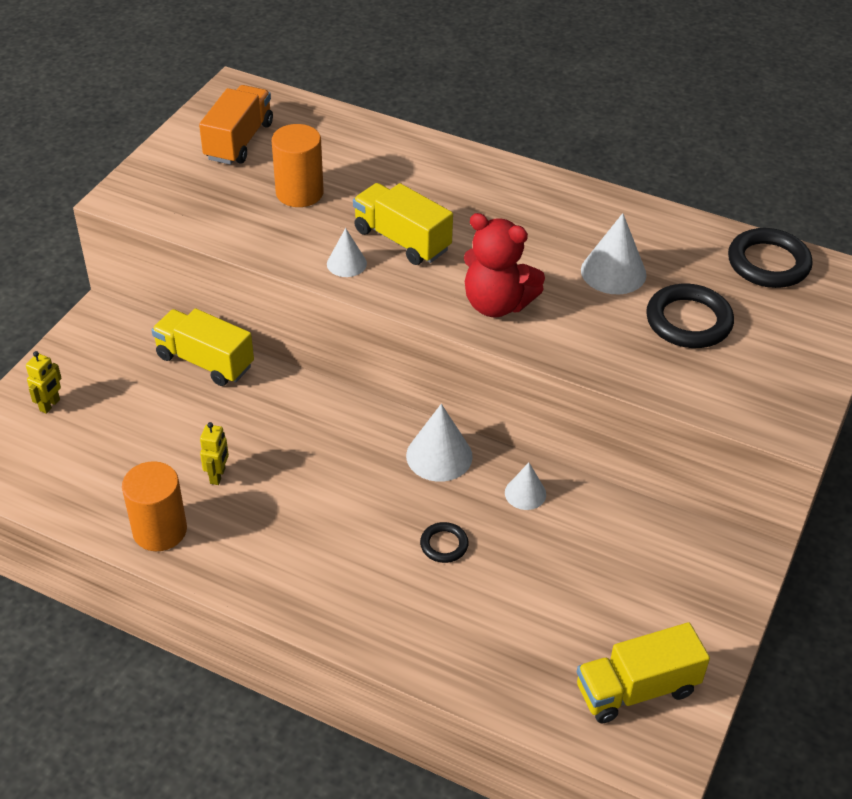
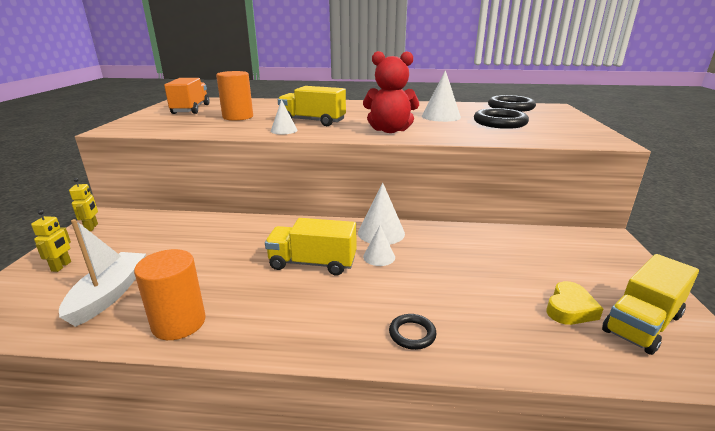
camera: 20 degrees left, 20 degrees down
(97, 467) = (109, 294): none -> white boat
(205, 361) = (191, 222): yellow truck -> yellow truck (312, 263)
(218, 476) = (222, 276): yellow robot -> yellow robot (92, 227)
(444, 545) = (422, 275): black ring -> black ring (412, 334)
(525, 493) = (450, 238): white cone -> white cone (379, 257)
(574, 646) = (569, 309): none -> yellow heart

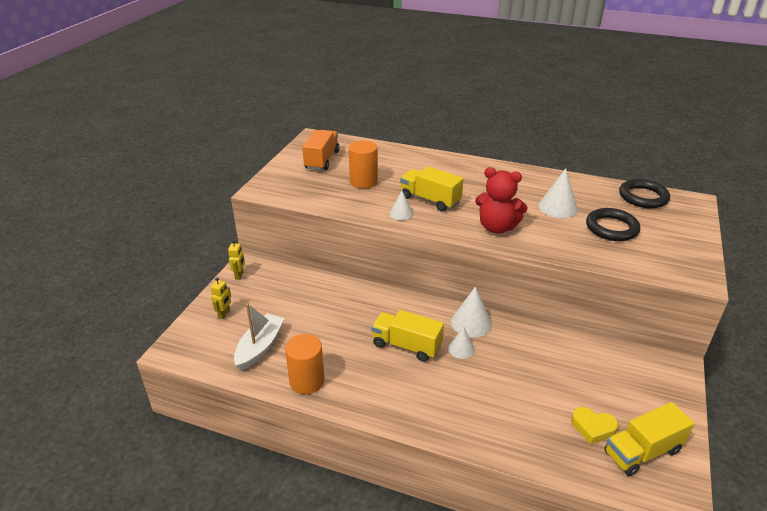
camera: 15 degrees right, 10 degrees up
(412, 334) = (463, 423): black ring -> none
(569, 309) = (592, 428): yellow heart -> yellow heart turned 60 degrees clockwise

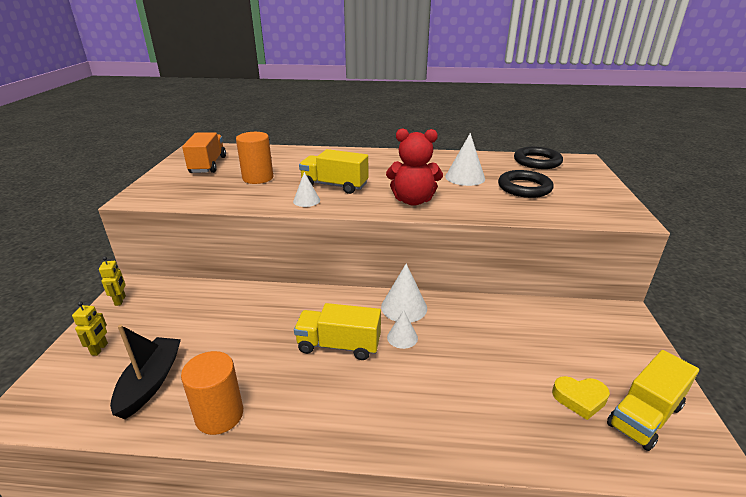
camera: 15 degrees left, 5 degrees down
(260, 347) = (150, 382): white boat -> black boat

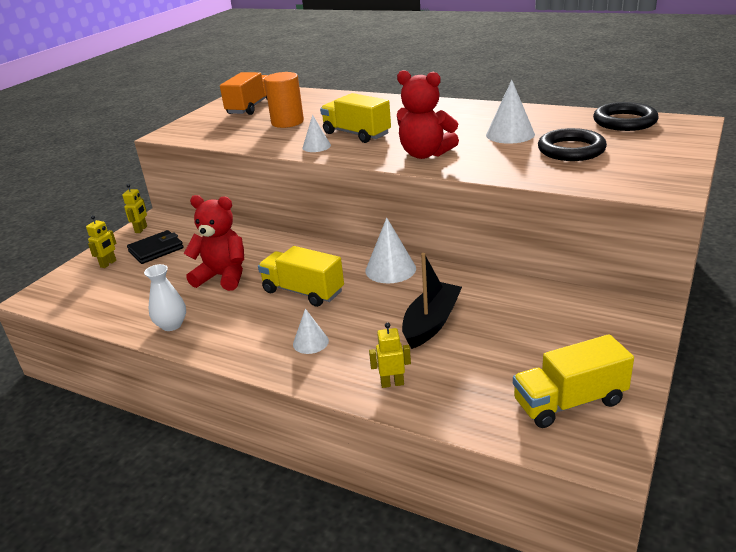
camera: 25 degrees right, 0 degrees up
(150, 382) = (133, 293): black boat -> black boat (431, 323)
(151, 322) = (156, 250): none -> black wallet
(219, 415) = (171, 325): orange cylinder -> white vase
(245, 342) = (223, 277): none -> red teddy bear
(402, 337) = (368, 294): white cone -> white cone (310, 342)
(491, 434) = (392, 383): none -> yellow robot
(579, 399) = (509, 375): yellow heart -> none

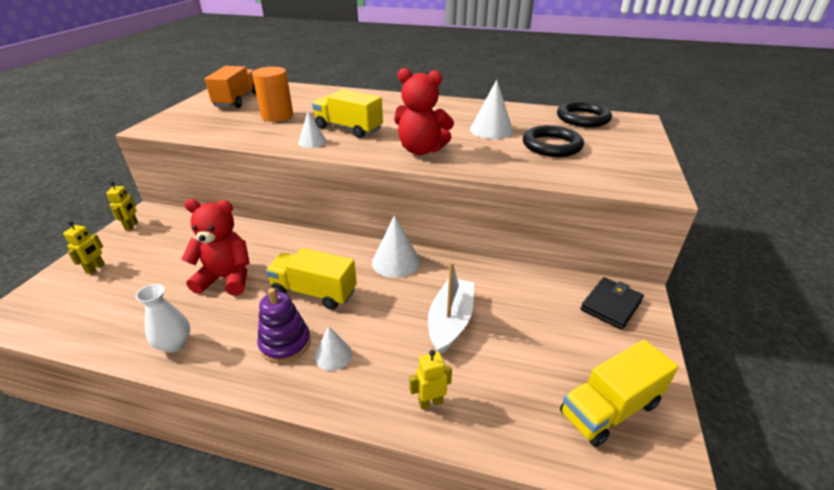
camera: 15 degrees left, 5 degrees up
(156, 250) = (149, 249): black wallet -> black wallet (611, 305)
(268, 331) = (285, 343): none -> purple stacking toy
(431, 323) = (450, 322): black boat -> white boat

